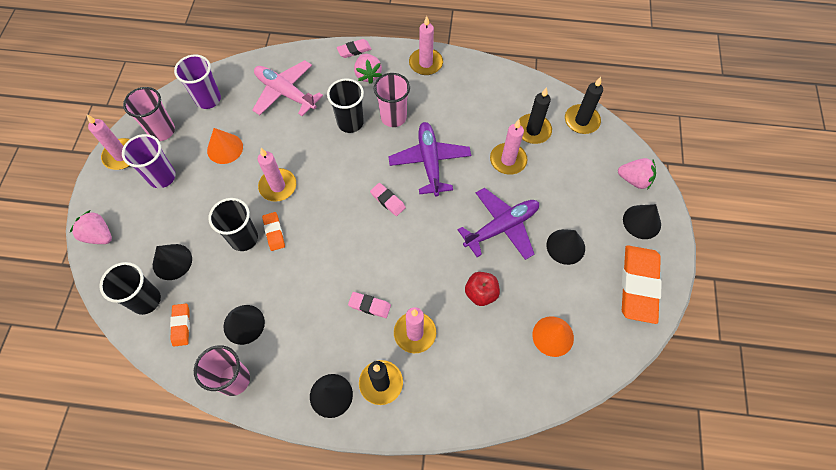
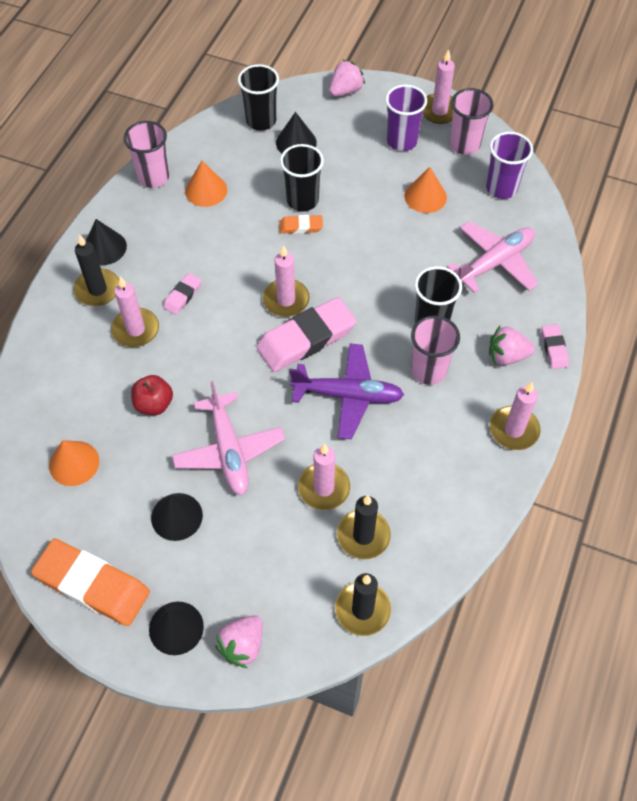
camera: 105 degrees right, 5 degrees down
(181, 325) = (224, 144): orange eraser -> none
(244, 324) = (206, 190): black cone -> orange cone
(278, 186) = (359, 237): pink candle -> pink candle (286, 300)
(388, 200) = (306, 338): pink eraser -> pink eraser, size x2.10
(501, 227) = (229, 451): purple plane -> pink plane

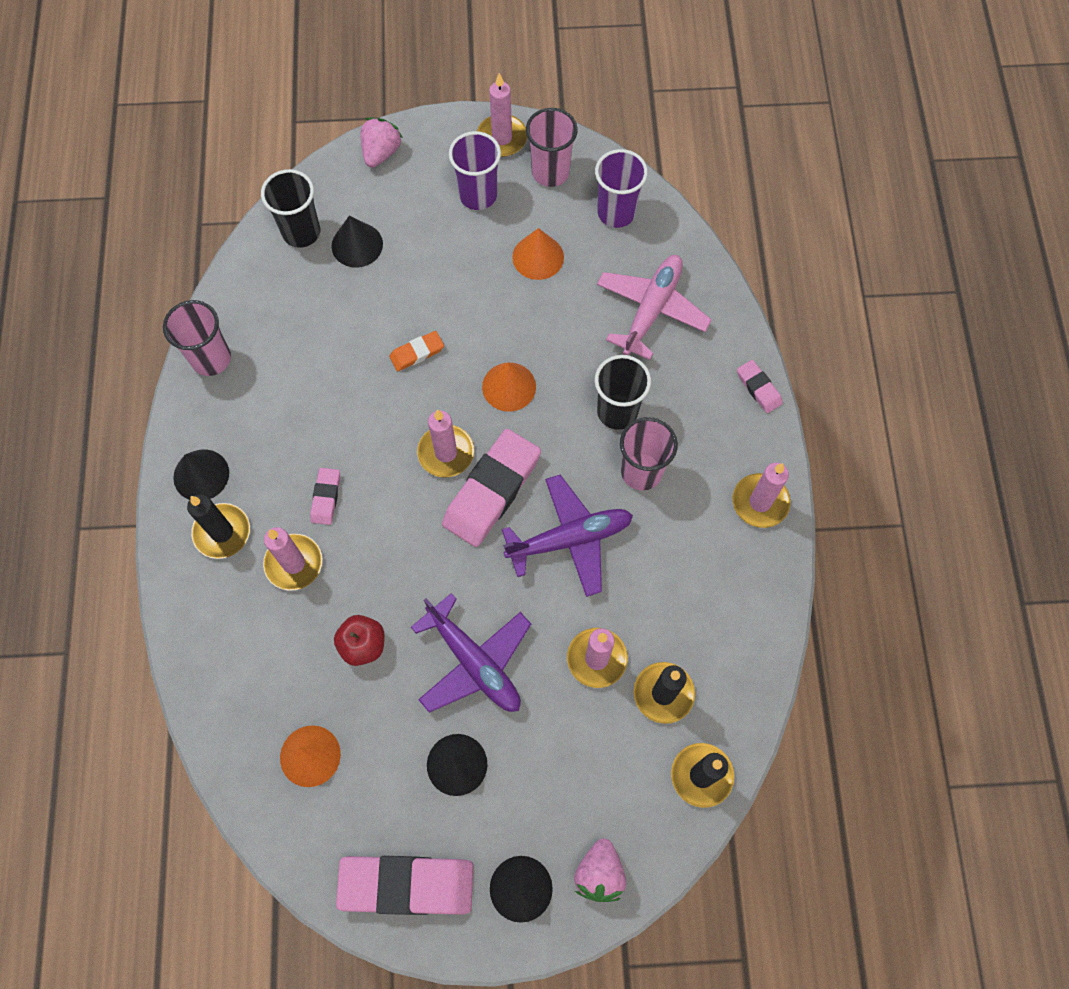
camera: 25 degrees left, 10 degrees up
(92, 585) = (406, 885): orange eraser -> pink eraser
(206, 190) = (283, 350): orange cone -> orange cone (509, 386)
(229, 451) = (474, 662): pink plane -> purple plane
(302, 200) = (402, 318): black cup -> none
(507, 356) = (714, 418): pink strawberry -> none

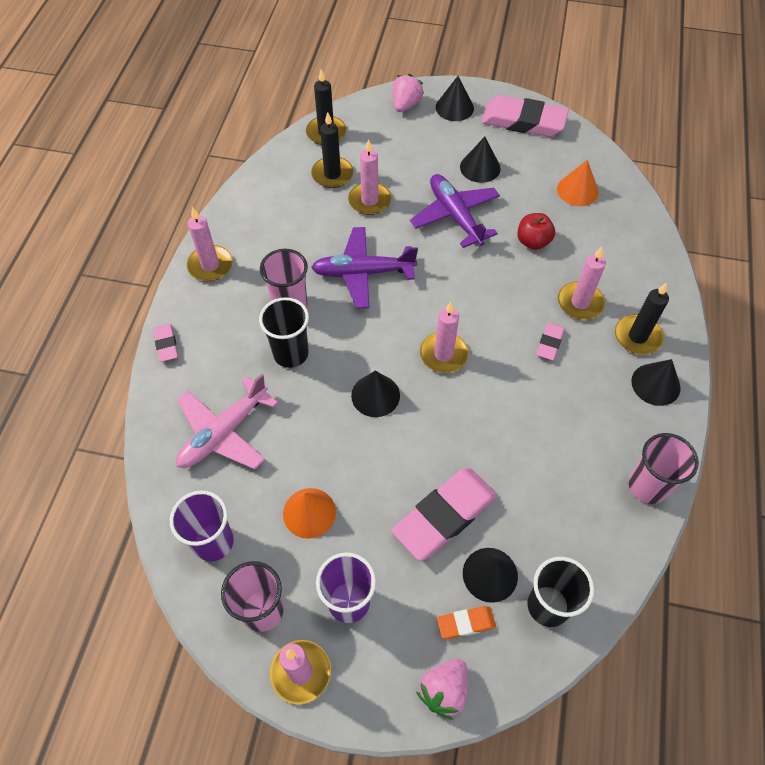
camera: 165 degrees left, 10 degrees down
(417, 353) = (450, 444): orange eraser -> orange eraser (466, 623)
(492, 490) = (413, 318): pink eraser -> pink eraser (444, 516)
(509, 386) = (375, 395): orange cone -> black cone

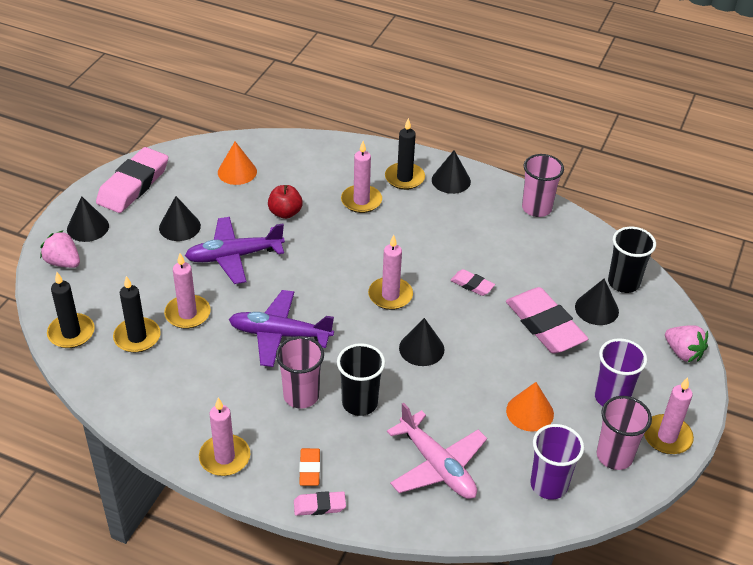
camera: 80 degrees left, 15 degrees down
(362, 273) = (279, 334): purple plane -> purple plane turned 90 degrees clockwise
(466, 623) = (634, 330): orange eraser -> orange eraser (309, 469)
(549, 343) = (397, 228): pink eraser -> pink eraser (472, 285)

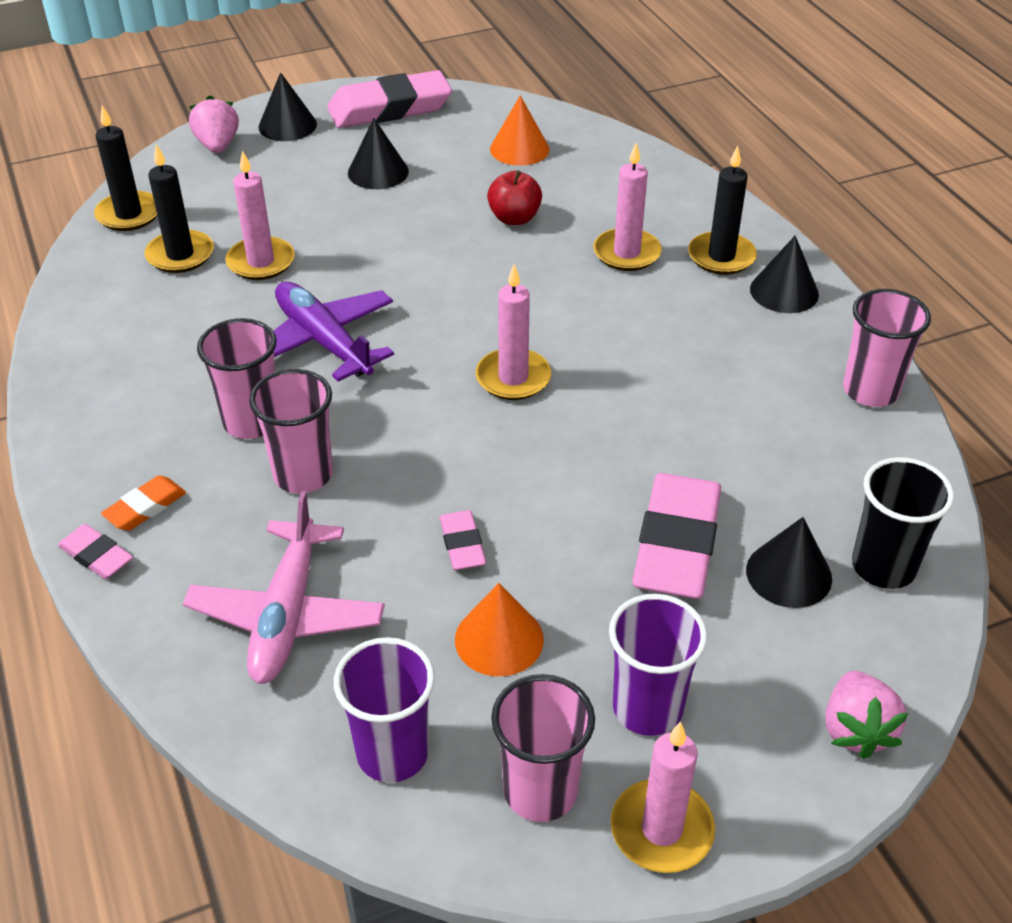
camera: 45 degrees right, 0 degrees up
(224, 457) = (83, 431): pink candle -> none
(234, 256) = (392, 232): purple plane -> none
(359, 403) = (303, 474): black cup -> pink cup
(421, 348) = (465, 463): black cone -> none
(472, 285) = (640, 430): pink eraser -> pink eraser (462, 544)

